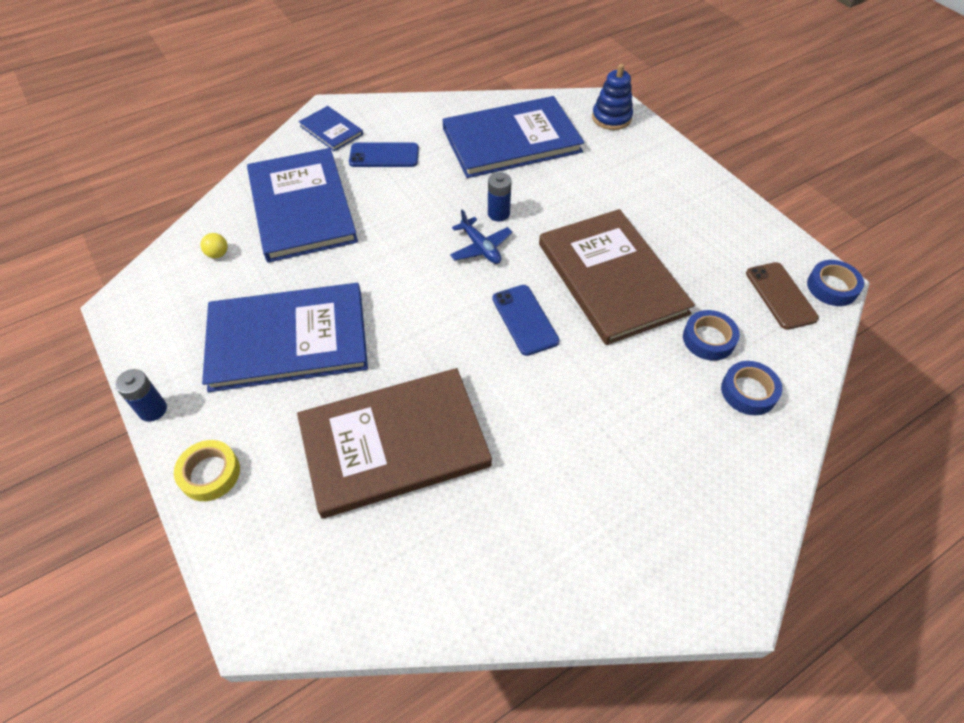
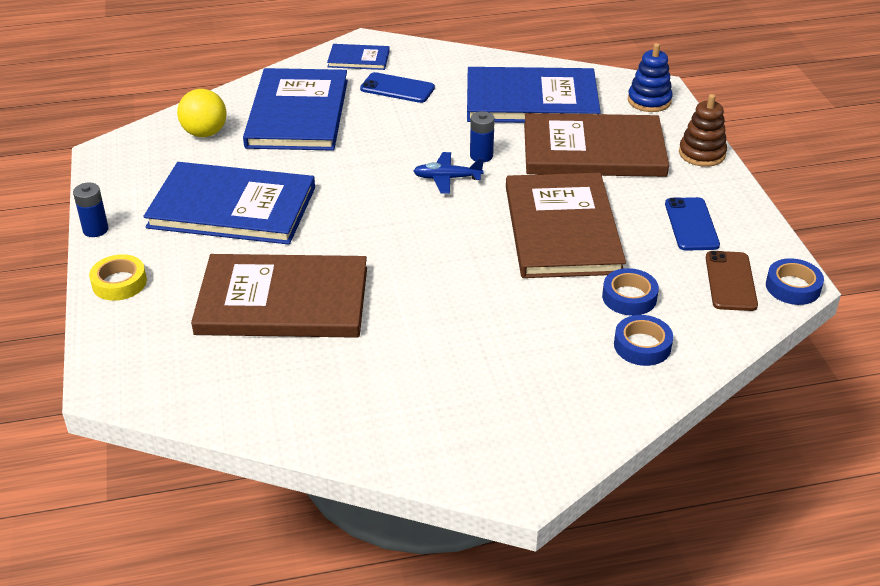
camera: 20 degrees right, 15 degrees down
(218, 254) = (205, 133): yellow ball -> yellow ball, size x1.98
(331, 130) = (358, 59): blue book -> blue book turned 60 degrees counterclockwise
(480, 247) = (447, 178): blue plane -> blue plane turned 105 degrees clockwise
(525, 320) = (455, 242): blue phone -> blue phone (691, 224)
(593, 182) = (593, 150): none -> brown book
(683, 164) = (702, 154): none -> brown stacking toy

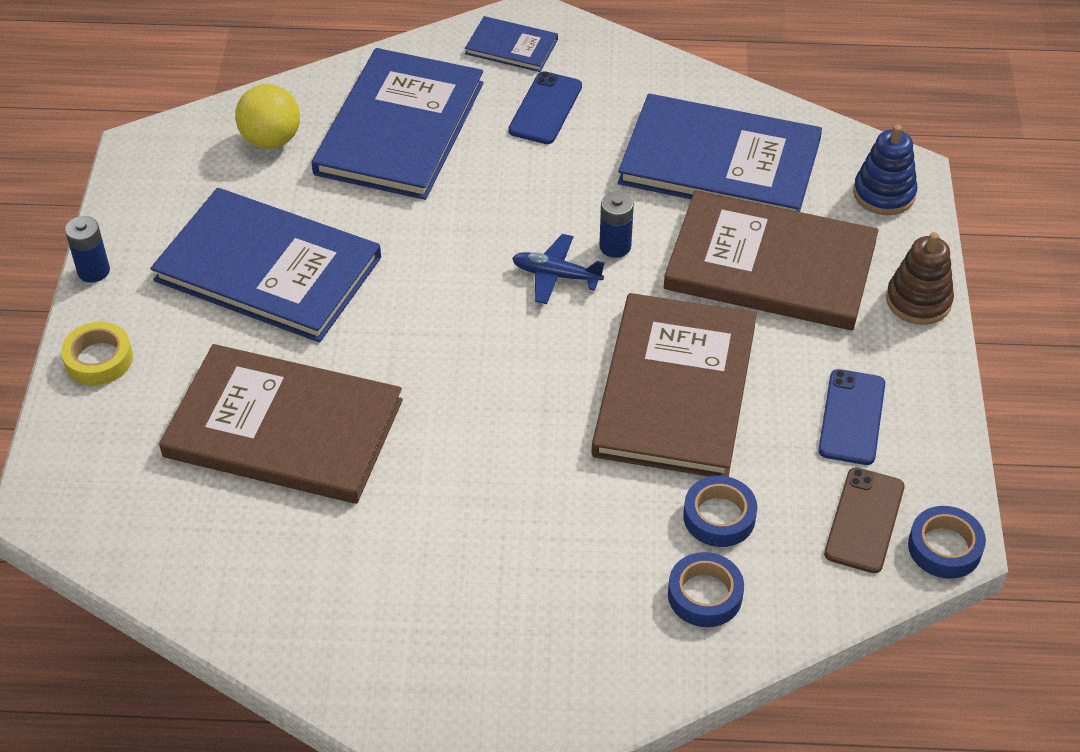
camera: 15 degrees right, 10 degrees up
(397, 88) = (545, 108): blue phone -> blue phone turned 75 degrees clockwise

